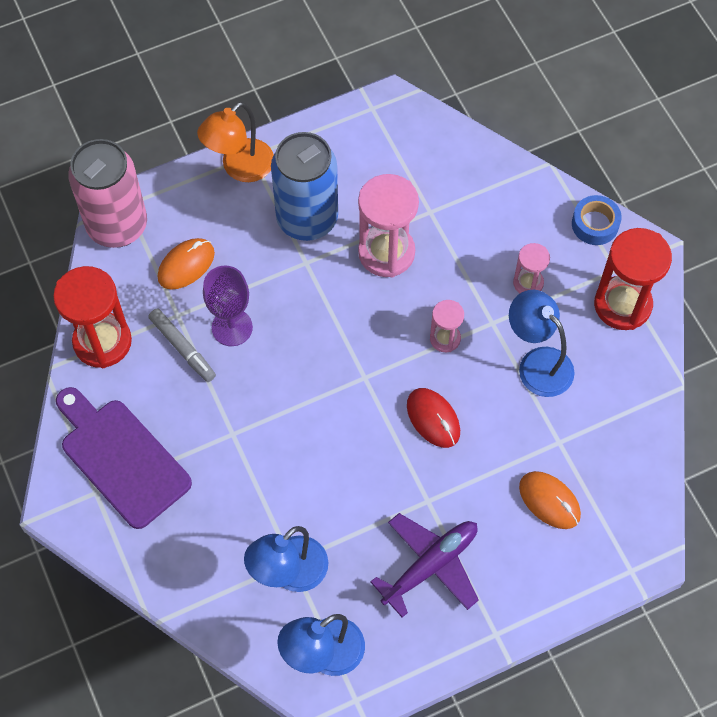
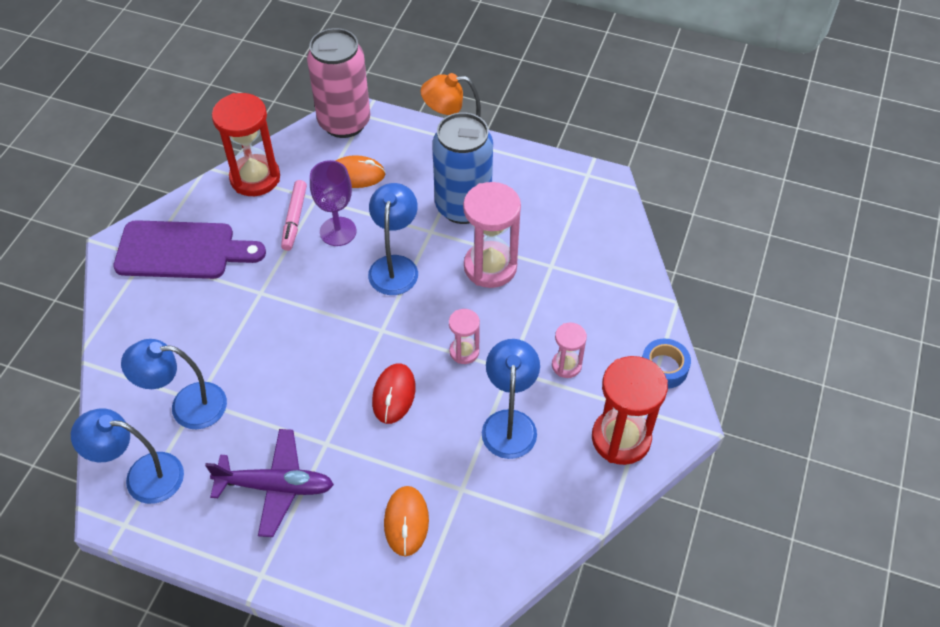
camera: 45 degrees right, 10 degrees down
(121, 458) = (182, 250): purple cutting board -> purple cutting board turned 90 degrees clockwise
(182, 348) = (295, 218): grey marker -> pink marker
(313, 316) = (395, 266): none -> blue lamp

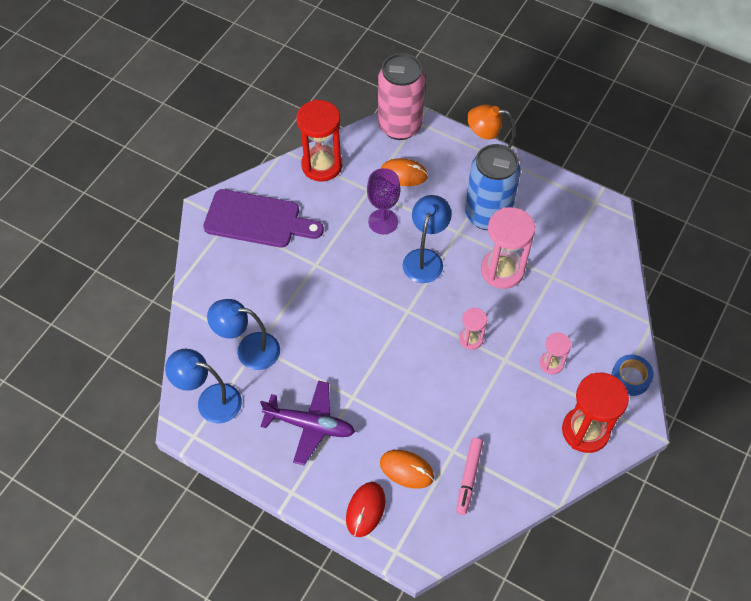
camera: 10 degrees right, 5 degrees up
(295, 218) = (349, 205): pink marker -> pink marker (469, 477)
(394, 395) = (410, 366): red mouse -> red mouse (365, 510)
(406, 522) = (406, 470): orange mouse -> orange mouse turned 75 degrees counterclockwise
(509, 423) = (498, 404): blue lamp -> none

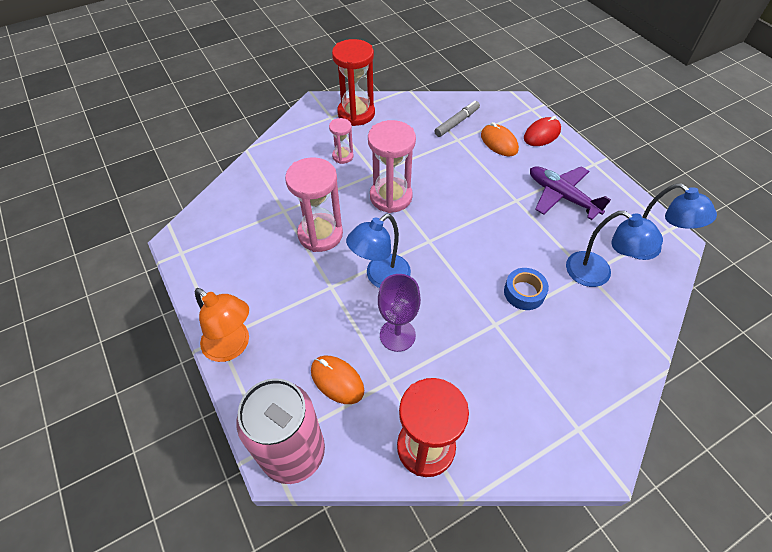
camera: 150 degrees left, 5 degrees down
(257, 220) = (540, 411): purple cutting board -> none
(469, 477) = (456, 122): pink marker -> grey marker
(471, 339) = (391, 197): pink hourglass -> pink hourglass, size x1.88
(487, 215) = (289, 289): blue can -> none
(630, 378) = (296, 126): blue tape -> blue tape (524, 292)

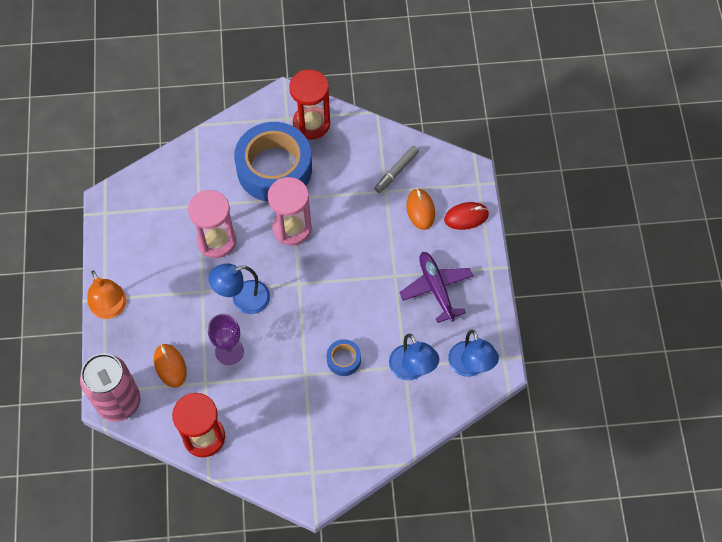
camera: 25 degrees right, 10 degrees up
(343, 156) = (274, 168): pink hourglass -> blue tape
(456, 122) = (396, 171): grey marker -> grey marker turned 150 degrees clockwise

